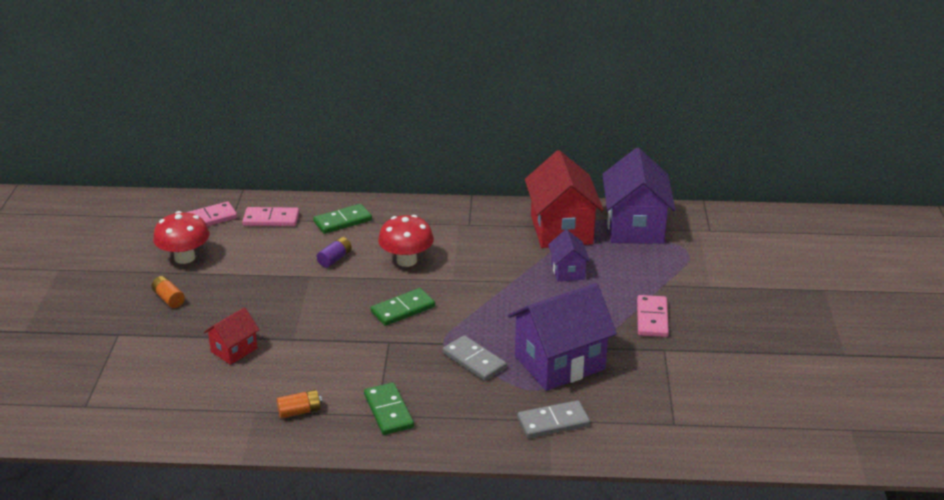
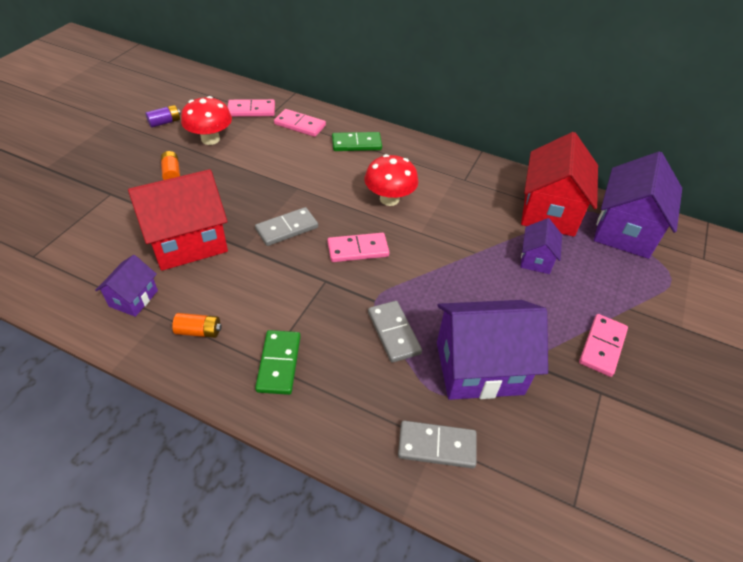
camera: 20 degrees right, 15 degrees up
(217, 407) = (133, 298): none -> purple house
(234, 350) = (188, 242): red house -> red house, size x1.96
(323, 312) = (287, 228): none -> grey domino
(335, 259) = (328, 178): purple battery -> purple battery (165, 122)
(403, 309) = (358, 249): green domino -> pink domino

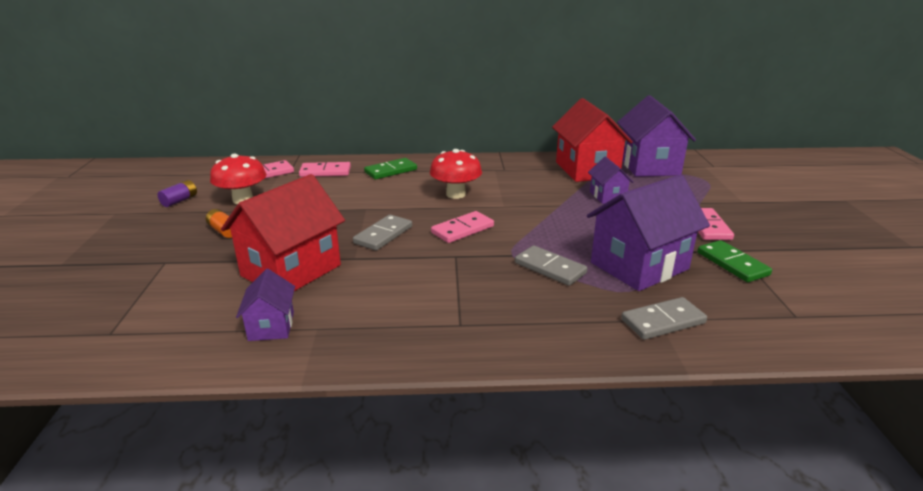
camera: 25 degrees left, 20 degrees down
(199, 331) = (369, 326): orange battery -> none
(279, 363) = (472, 320): green domino -> green domino (732, 264)

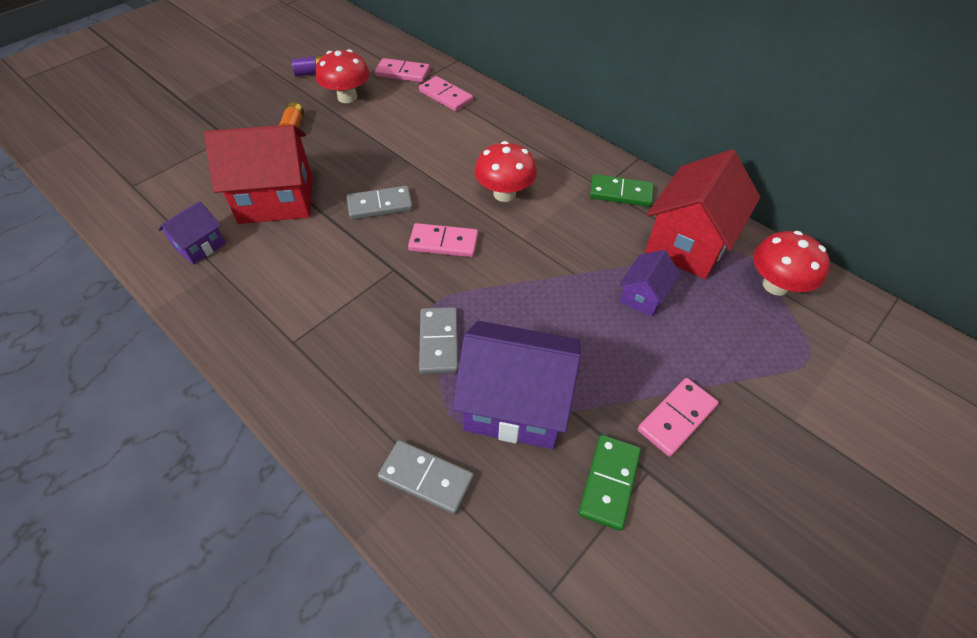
camera: 45 degrees right, 25 degrees up
(391, 171) = (497, 126): green domino -> green domino (620, 193)
(649, 166) = (775, 285): purple house -> red mushroom

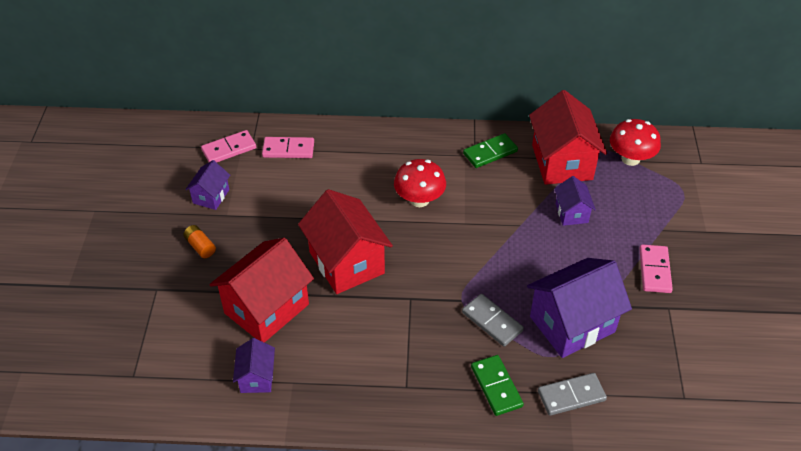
camera: 40 degrees left, 5 degrees down
(311, 73) = (150, 193): purple battery -> none
(347, 97) = (211, 196): red mushroom -> purple house
(380, 205) = (346, 262): grey domino -> red house
(443, 243) = (420, 259): pink domino -> none
(609, 482) = (657, 327): green domino -> green domino (496, 386)

